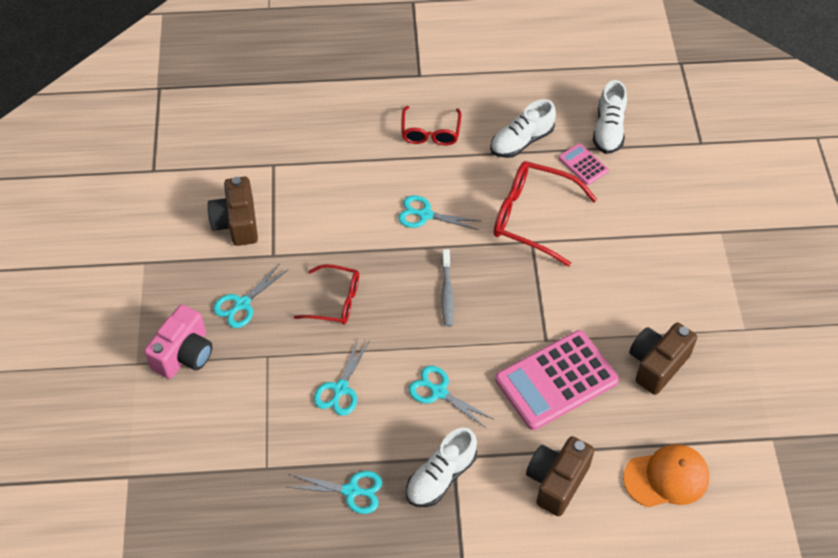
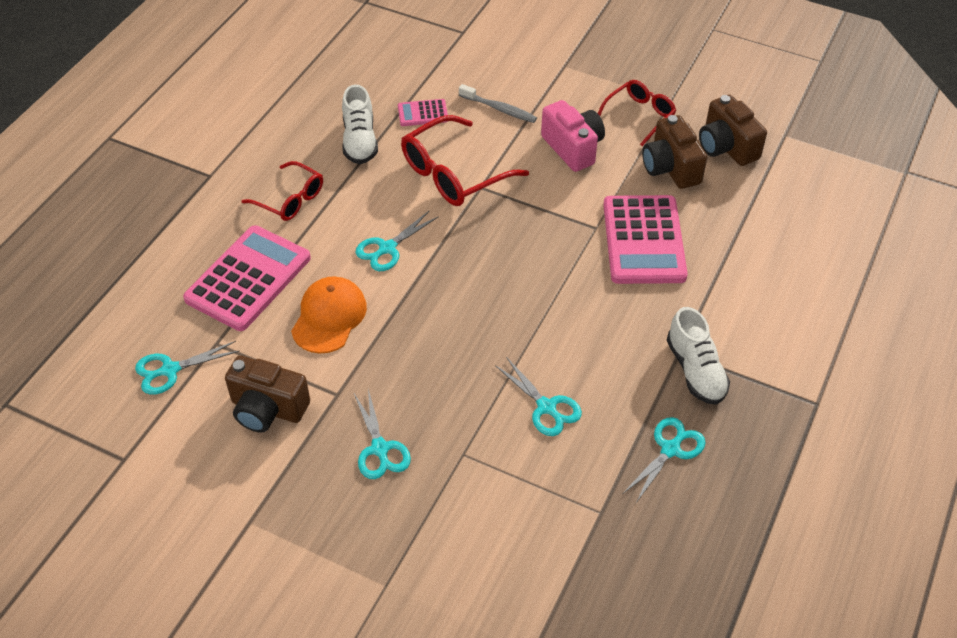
camera: 60 degrees left, 5 degrees down
(184, 354) = (407, 531): pink camera -> pink camera (573, 148)
(335, 301) = (437, 365): red glasses -> red glasses (639, 116)
(340, 150) = (248, 278): none -> pink calculator
(438, 392) = (601, 330): turquoise scissors -> turquoise scissors (170, 370)
(447, 293) = (492, 273): grey toothbrush -> grey toothbrush (499, 109)
(556, 481) = (748, 289): brown camera -> brown camera (726, 147)
(608, 130) = (398, 79): white shoe -> none
(666, 477) = (785, 215): orange cap -> orange cap (329, 317)

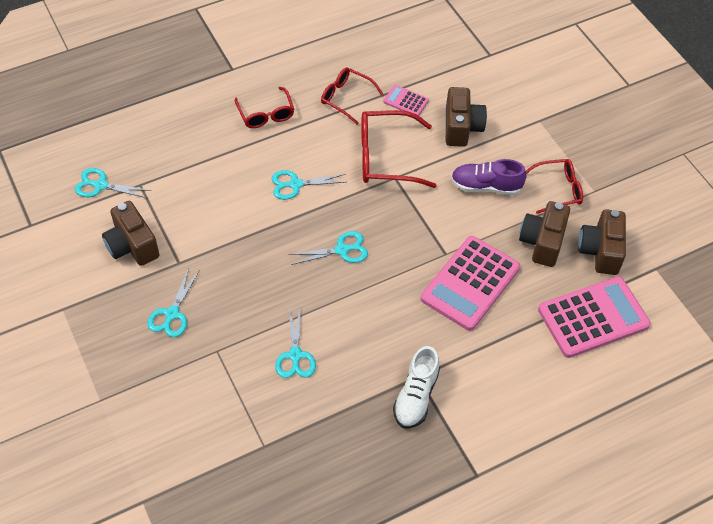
camera: 35 degrees right, 5 degrees up
(248, 278) = (194, 153): pink calculator -> pink calculator (593, 317)
(329, 317) = (219, 209): orange cap -> none
(360, 141) = (346, 98): white shoe -> red glasses
(499, 109) = (461, 127): grey toothbrush -> brown camera
(573, 148) = (485, 186): pink camera -> purple shoe
(670, 449) = (347, 437): turquoise scissors -> turquoise scissors (342, 250)

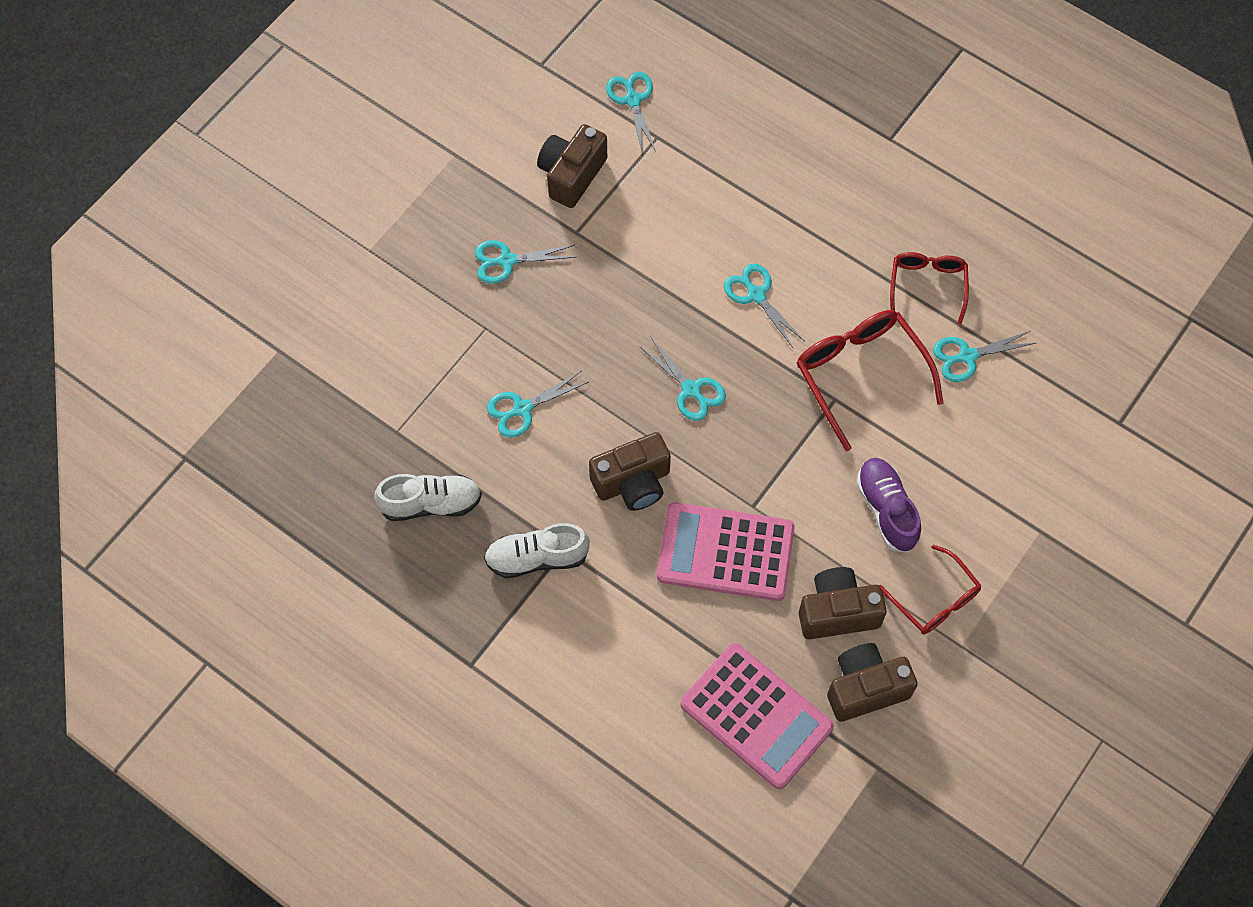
camera: 65 degrees right, 10 degrees up
(266, 114) = (842, 211): red glasses -> none
(336, 447) = (431, 503): none -> white shoe
(405, 101) = (967, 356): pink calculator -> turquoise scissors
(461, 127) = (965, 441): brown camera -> brown camera (632, 482)

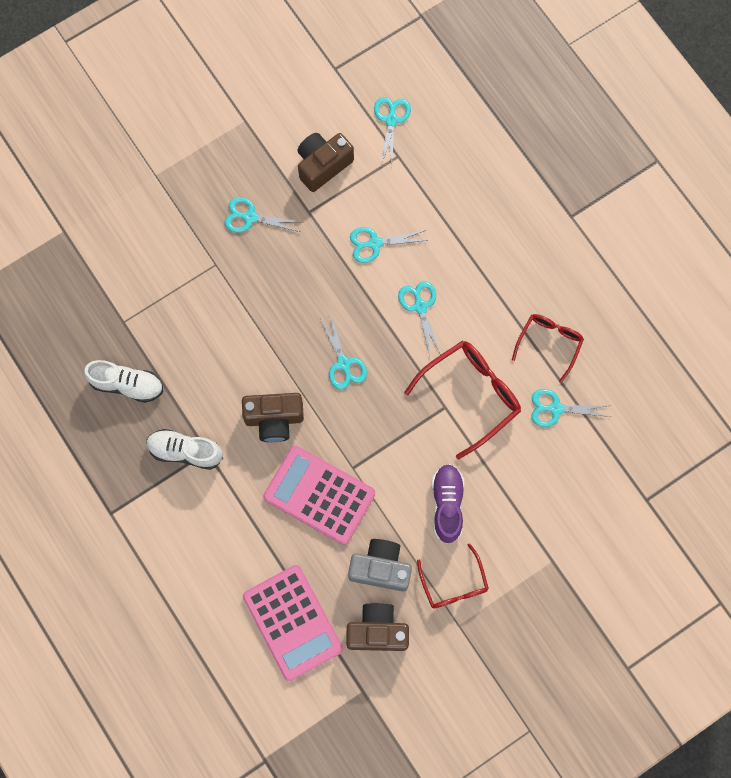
camera: 20 degrees right, 10 degrees up
(522, 409) = (217, 336): turquoise scissors -> turquoise scissors (374, 244)
(837, 612) = (380, 568): brown camera -> grey camera
(860, 374) = (471, 395): red glasses -> red glasses turned 60 degrees clockwise

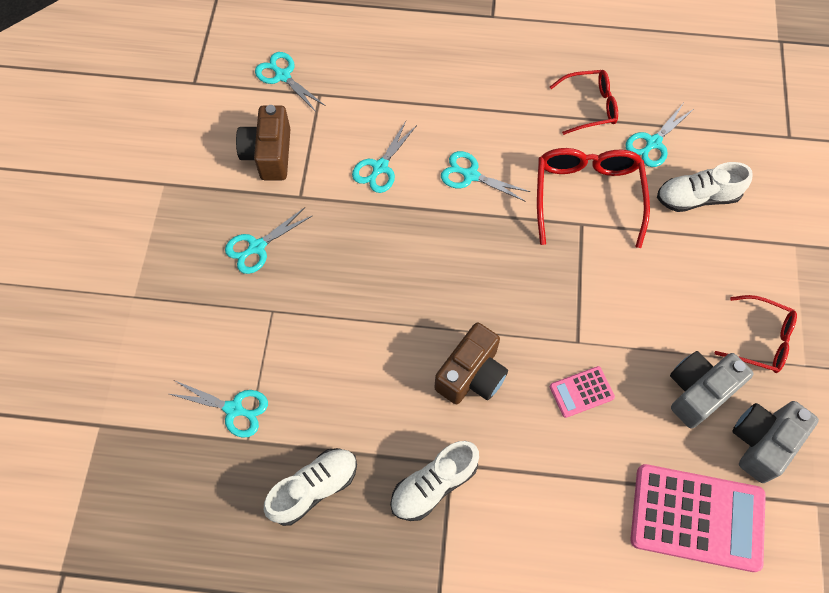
camera: 50 degrees left, 10 degrees down
(319, 495) = (581, 392): pink calculator -> pink calculator, size x0.47
(344, 364) = (469, 274): turquoise scissors -> turquoise scissors (234, 409)
(377, 631) = (762, 442): brown camera -> grey camera
(447, 504) = (677, 289): purple shoe -> none
(534, 469) = (697, 197): none -> white shoe
(549, 343) = (590, 106): red glasses -> red glasses turned 105 degrees clockwise

